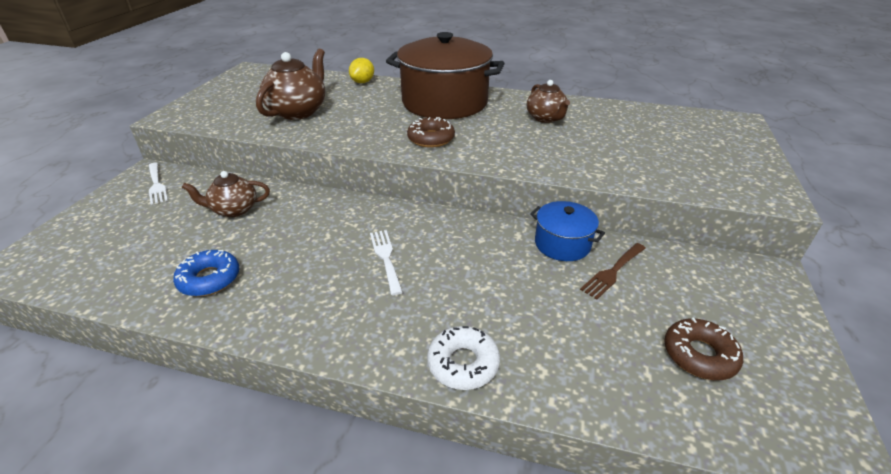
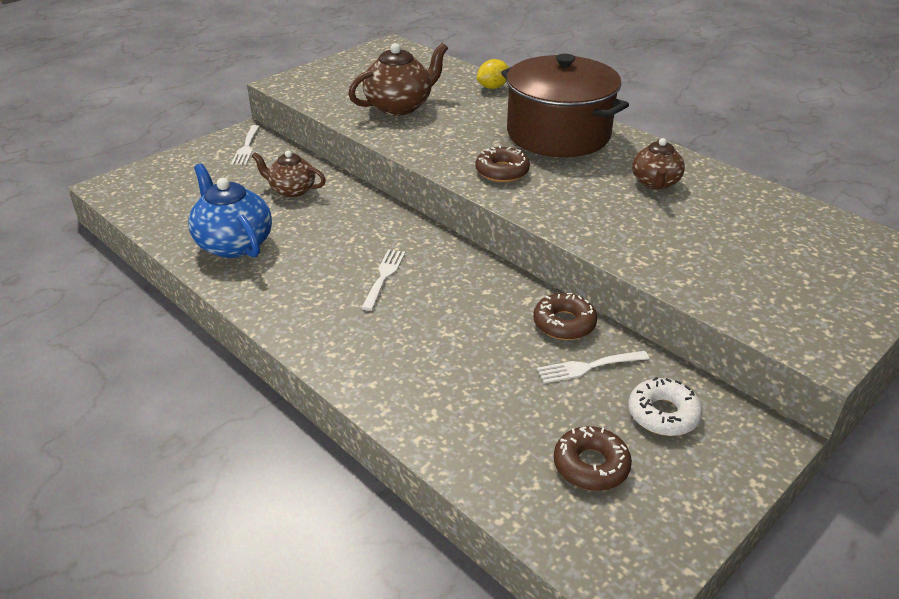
camera: 30 degrees right, 0 degrees up
(209, 279) = (234, 244): blue donut -> blue teapot
(463, 363) = (373, 382): white donut -> white donut (663, 414)
(562, 244) = (564, 323): blue pot -> brown donut
(613, 272) = (588, 367): brown fork -> white fork

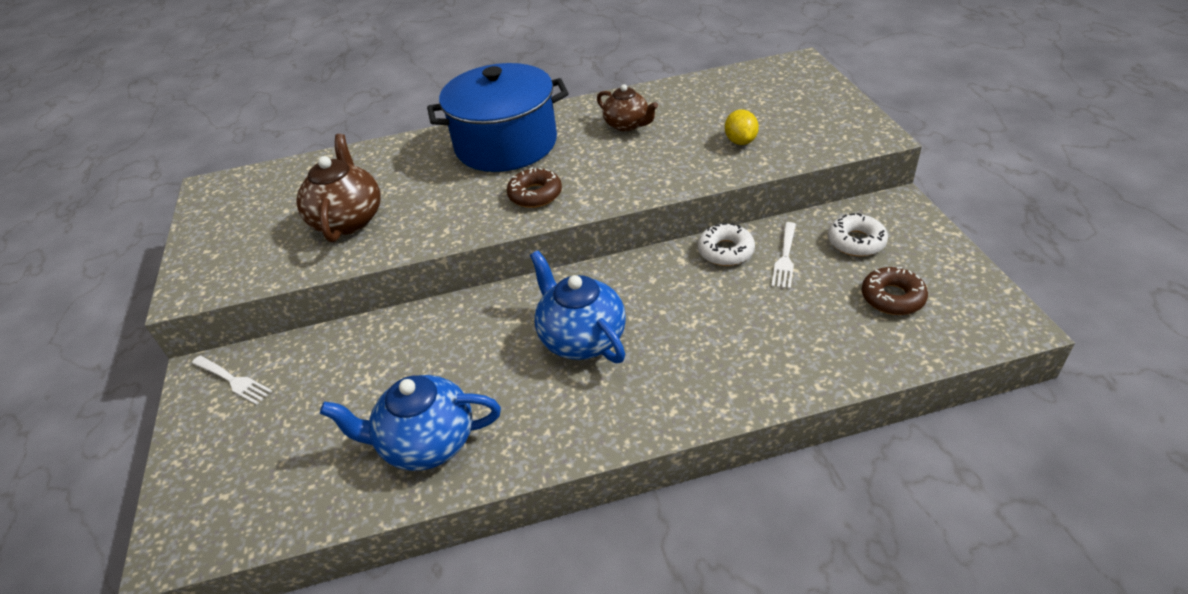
camera: 55 degrees left, 5 degrees up
(292, 190) = (367, 365): brown teapot -> none
(384, 276) = (581, 338): white fork -> blue teapot
(493, 87) = (383, 151): yellow lemon -> yellow lemon (740, 141)
(558, 134) = (506, 144): brown pot -> blue pot
(564, 323) = (725, 251): brown donut -> white donut

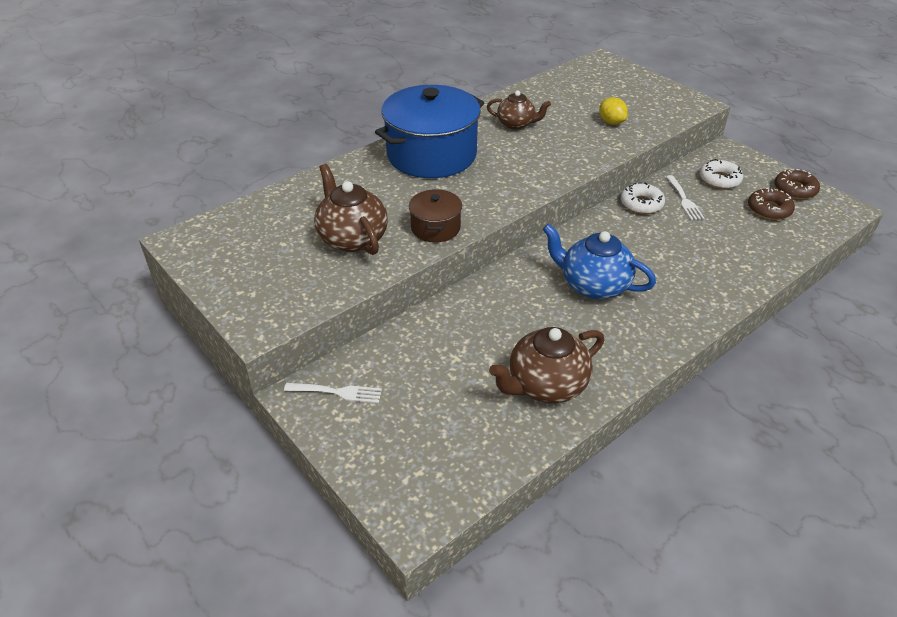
camera: 30 degrees left, 0 degrees up
(426, 443) = (546, 385): blue teapot -> brown teapot
(434, 227) = (435, 228): none -> brown pot
(535, 194) = (494, 188): brown donut -> brown donut (795, 189)

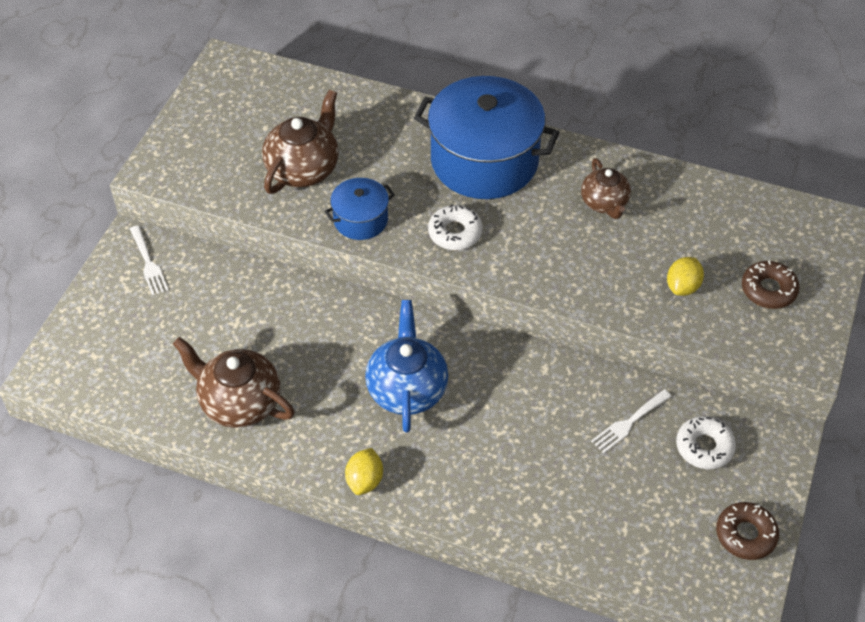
camera: 60 degrees right, 10 degrees up
(435, 228) = (361, 220): brown pot -> blue pot
(641, 204) = (588, 384): white donut -> white donut (455, 233)
(670, 338) = (365, 480): none -> yellow lemon
(769, 209) = (675, 516): brown donut -> brown donut (768, 290)

